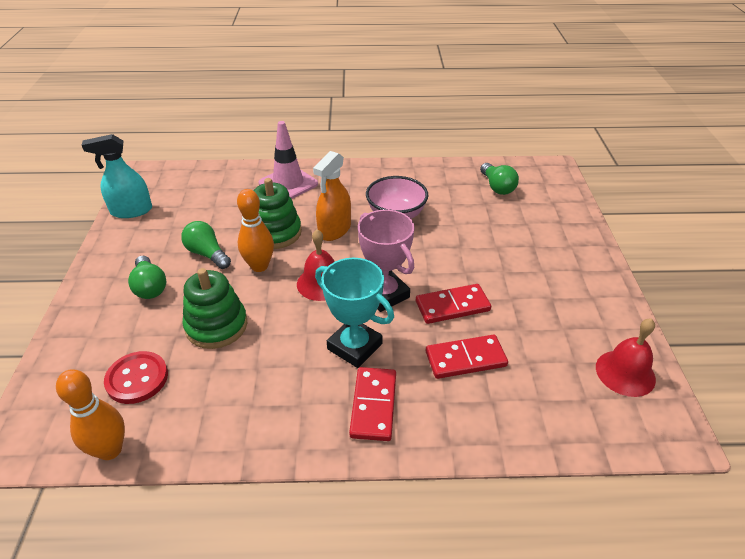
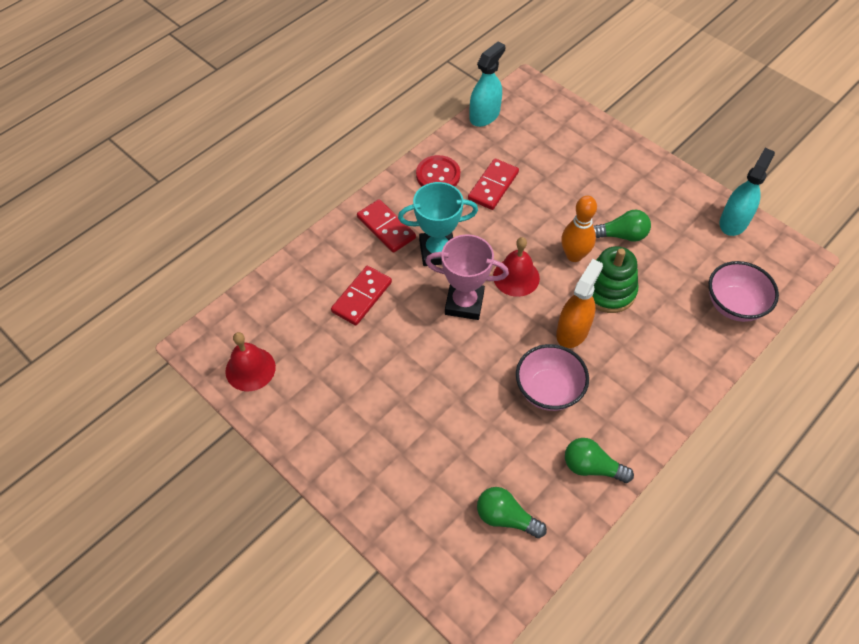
camera: 135 degrees right, 15 degrees up
(110, 450) = (484, 115): orange bowling pin -> turquoise spray bottle
(137, 379) = (526, 145): red button -> red button (438, 175)
(150, 287) = (612, 187): green light bulb -> green light bulb (592, 467)
(216, 326) = (533, 199): green stacking toy -> none
(222, 180) = (734, 305): none -> pink bowl
(288, 183) = (681, 349): pink traffic cone -> none
(334, 230) = (572, 331): orange spray bottle -> orange spray bottle turned 45 degrees clockwise
(452, 306) = (408, 331): red domino -> red domino (493, 186)

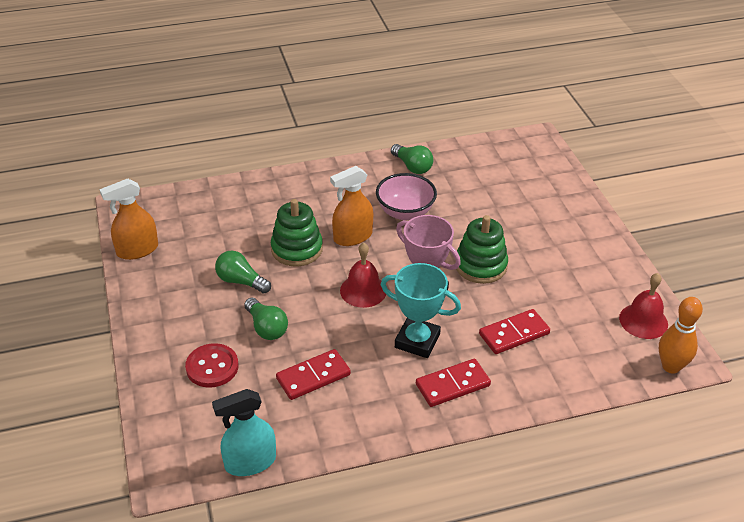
camera: 150 degrees left, 15 degrees down
(386, 228) = (452, 385): red domino -> red domino turned 75 degrees clockwise
(431, 358) = (480, 265): none -> green stacking toy
(438, 175) = (360, 415): red button -> red button (212, 367)
(506, 518) = (490, 167): green light bulb -> green light bulb (266, 327)
(574, 255) = (297, 284): orange bowling pin -> orange bowling pin (671, 366)
(733, 221) = (137, 250): turquoise spray bottle -> orange spray bottle
(734, 305) = (213, 201): pink bowl -> none

